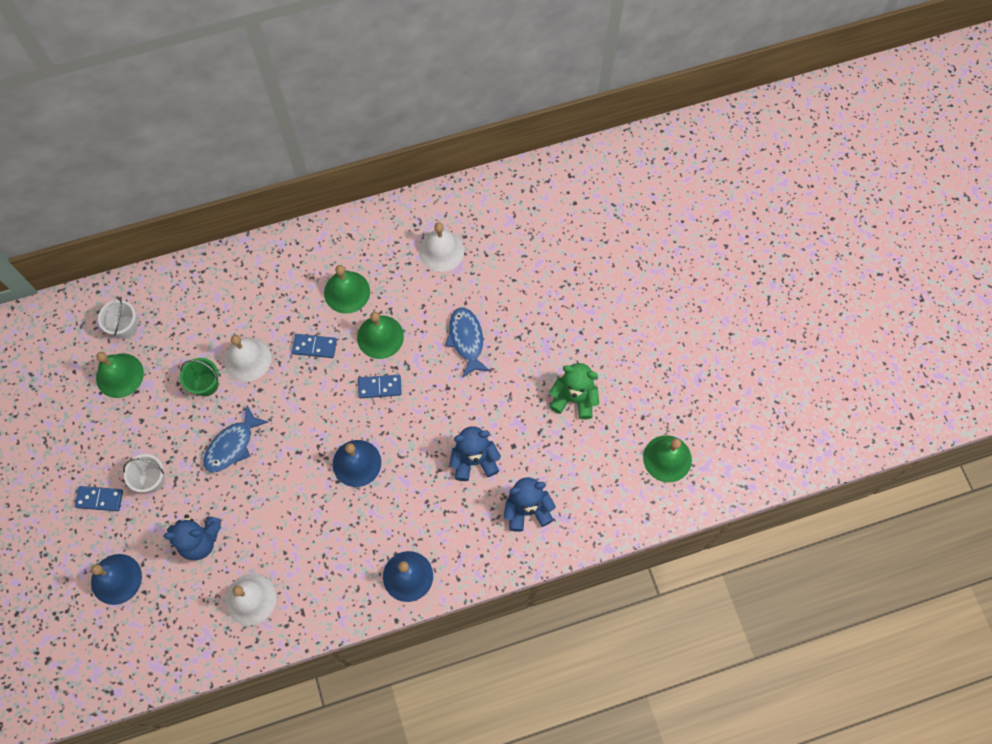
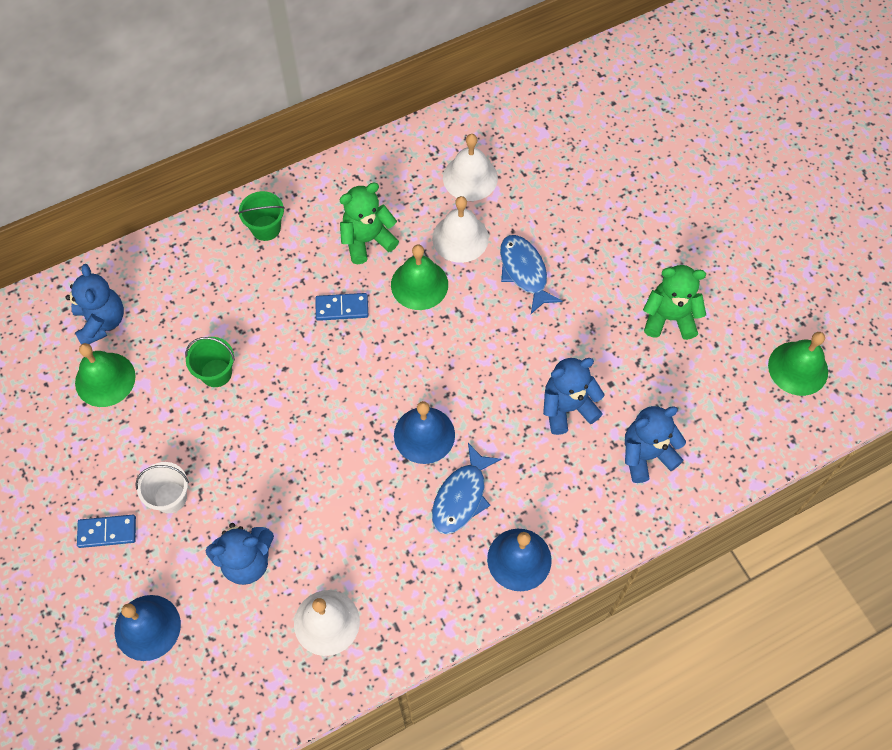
camera: 10 degrees left, 5 degrees down
(125, 327) = (101, 322): white bucket -> blue teddy bear
(232, 445) = (264, 439): blue fish -> blue fish (461, 496)
(247, 359) = (262, 335): white bell -> white bell (460, 238)
(268, 268) = (266, 228): none -> green bucket
(347, 292) = (367, 240): green bell -> green teddy bear
(379, 387) = (432, 342): blue domino -> none

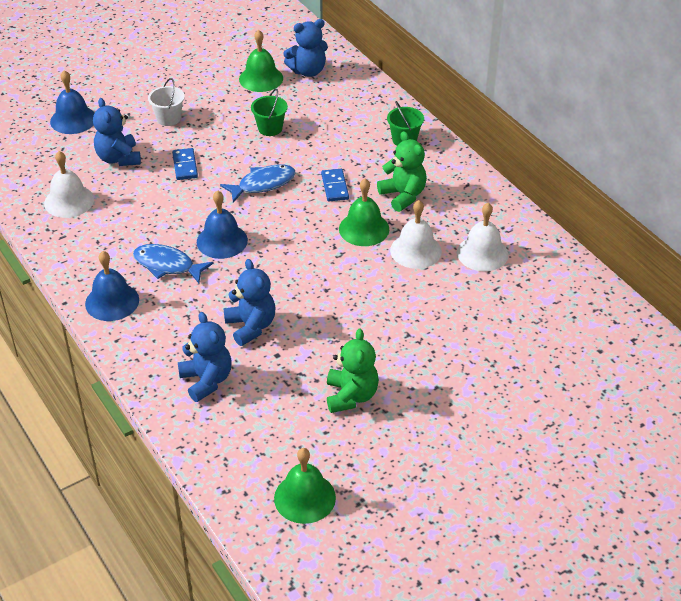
camera: 85 degrees right, 20 degrees down
(107, 532) = (143, 94): blue domino -> blue domino (185, 166)
(524, 272) = (386, 293): blue fish -> blue fish (263, 184)

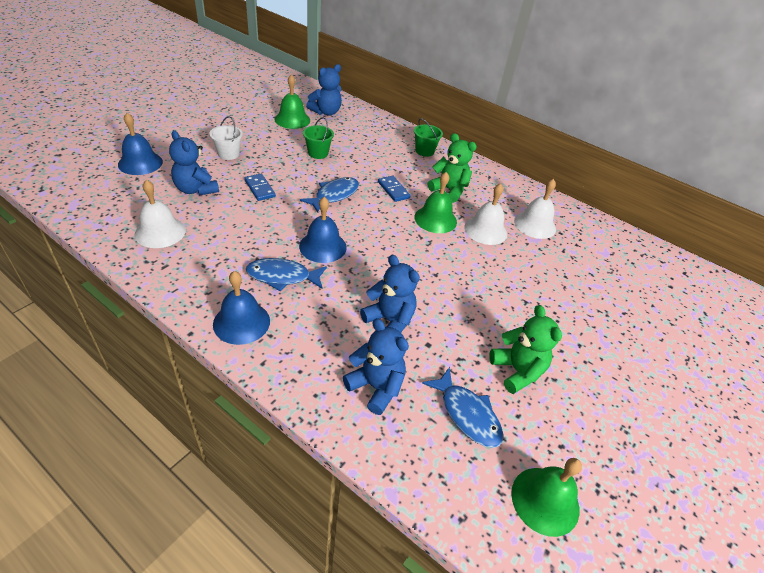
camera: 25 degrees left, 0 degrees up
(277, 420) = (467, 414): none -> blue fish

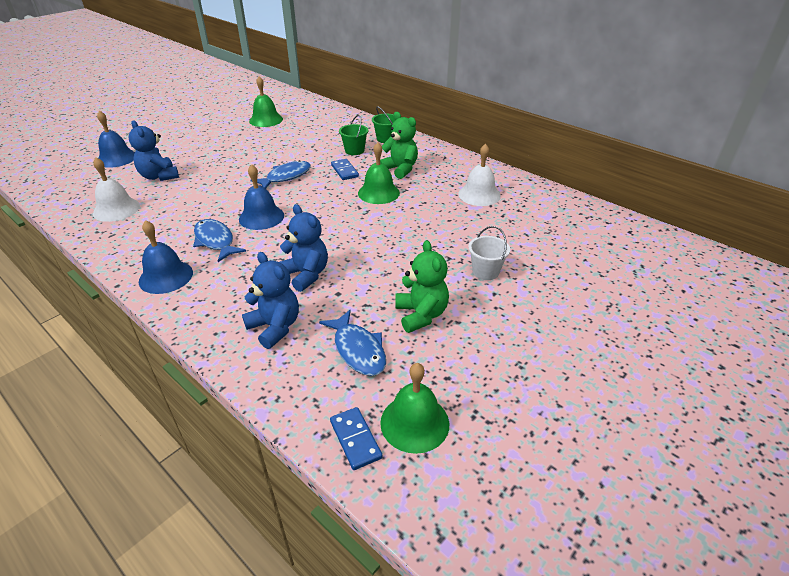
camera: 10 degrees right, 5 degrees down
(228, 154) = (198, 148): white bucket -> white bucket (485, 271)
(260, 189) = (217, 174): blue domino -> blue domino (355, 439)
(282, 277) = (215, 241): blue fish -> blue fish turned 45 degrees clockwise
(318, 153) = (281, 145): green bucket -> green bucket (354, 150)
(326, 112) = (300, 112): blue teddy bear -> none
(485, 230) = (426, 200): white bell -> none

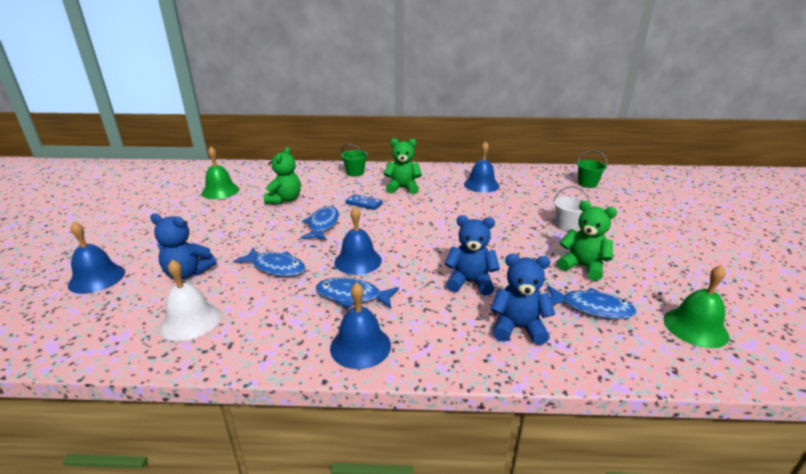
camera: 40 degrees left, 10 degrees down
(207, 196) = (275, 267): none -> blue fish
(295, 144) = (285, 200): none -> green teddy bear
(354, 150) = (345, 188): green bucket -> green bucket (587, 184)
(355, 439) = (692, 359): blue domino -> none
(378, 193) = (416, 208): green bell -> none
(479, 195) = (481, 185): white bell -> blue bell

